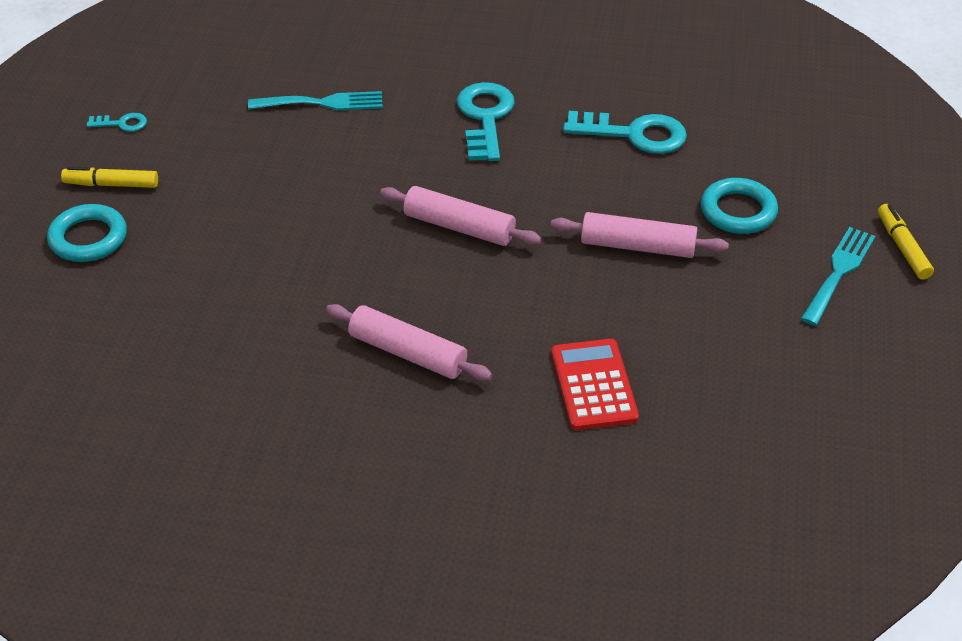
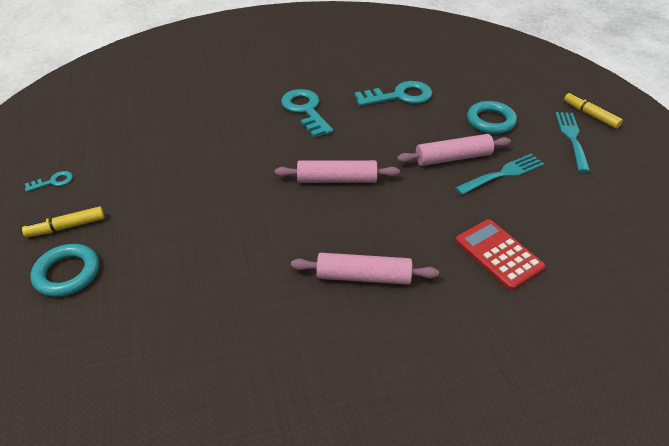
camera: 25 degrees left, 0 degrees up
(323, 103) = (194, 129): turquoise fork -> turquoise fork (503, 174)

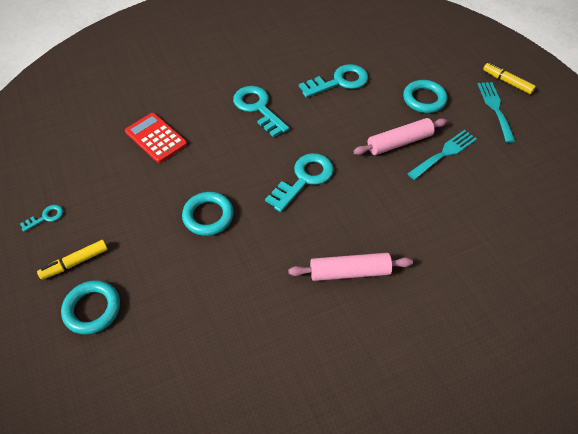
camera: 10 degrees left, 10 degrees up
(221, 201) = (208, 216): none -> turquoise ring
(337, 180) = (304, 179): pink rolling pin -> turquoise key
(498, 254) = (455, 233): red calculator -> red calculator (156, 138)

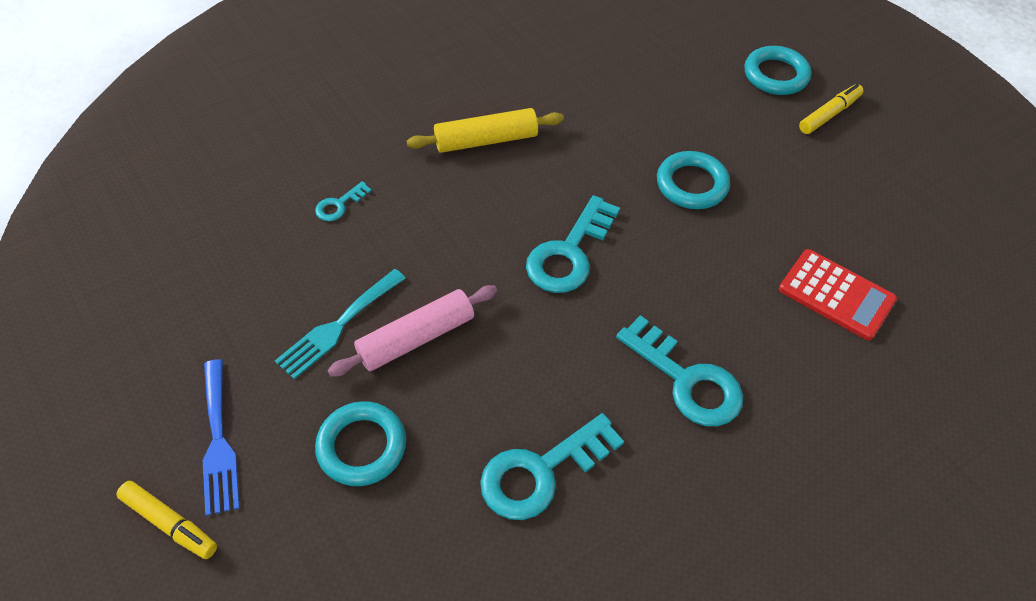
camera: 170 degrees right, 0 degrees up
(46, 217) = (909, 159): turquoise key -> turquoise key (339, 205)
(349, 272) = (486, 140): pink rolling pin -> yellow rolling pin
(495, 108) = (218, 442): turquoise fork -> blue fork

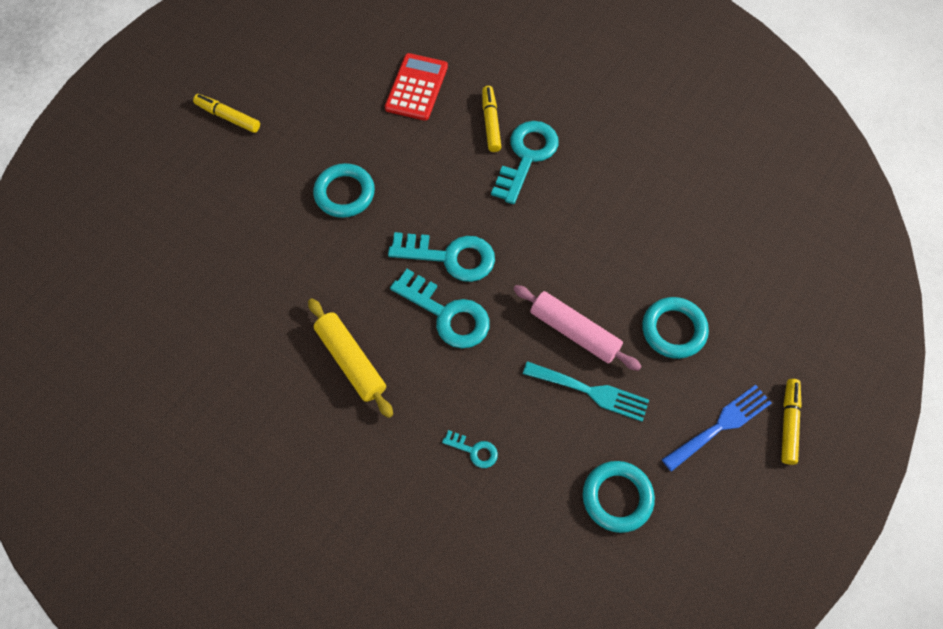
camera: 110 degrees left, 10 degrees up
(541, 471) = (634, 218): turquoise key -> turquoise key (447, 314)
(755, 358) = (490, 122): none -> yellow marker
(775, 75) = (189, 161): turquoise ring -> turquoise ring (617, 497)

